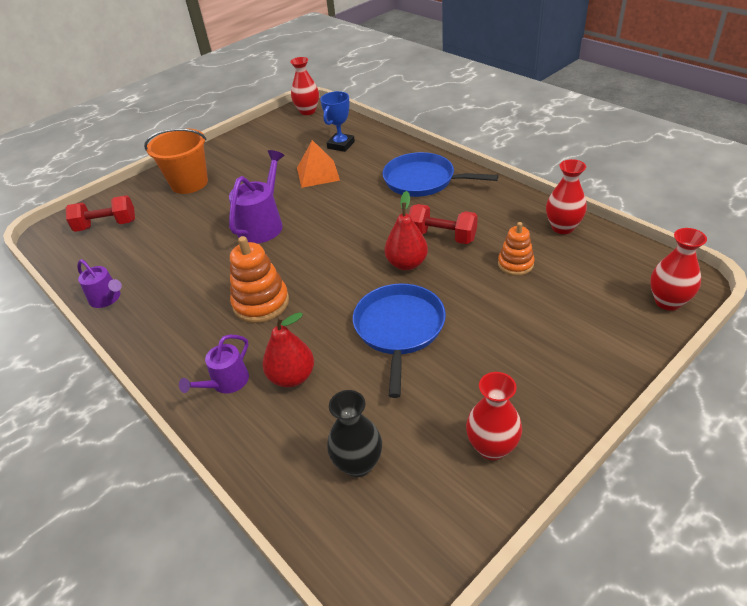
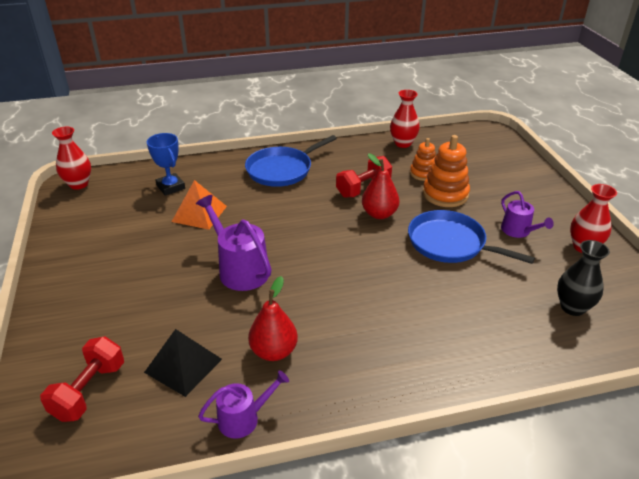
camera: 65 degrees left, 5 degrees down
(145, 249) = (183, 365): none -> black pyramid
(189, 183) = (94, 299): orange bucket -> none
(226, 382) = (446, 354): purple watering can -> purple watering can (518, 231)
(261, 303) = (357, 304): orange stacking toy -> orange stacking toy (445, 194)
(292, 377) = (465, 313): red pear -> red pear (274, 351)
(668, 302) = (501, 143): red vase -> none

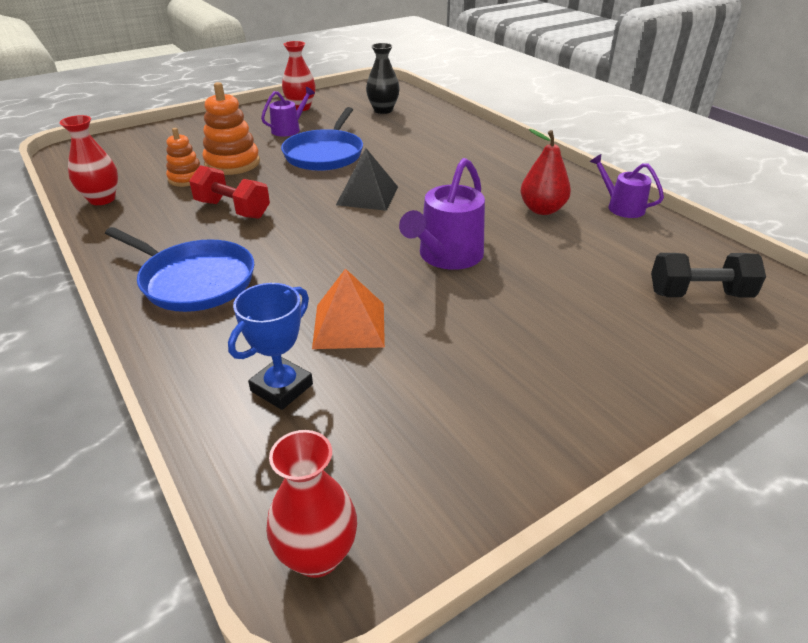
camera: 110 degrees left, 0 degrees up
(89, 391) = (699, 294): red dumbbell -> black dumbbell
(183, 365) = (608, 250): black pyramid -> black pyramid (367, 195)
(379, 214) = (288, 192): red pear -> none

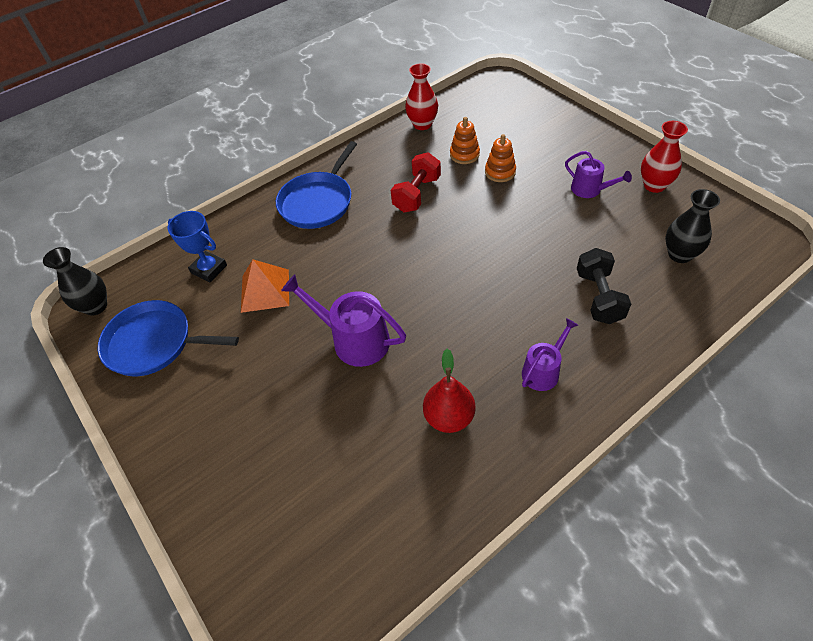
camera: 90 degrees right, 15 degrees up
(232, 163) = (500, 172): orange stacking toy -> orange stacking toy, size x0.63
(317, 555) = (96, 306): red vase -> black vase
(325, 154) = (537, 227): blue pan -> blue pan (154, 343)
(367, 195) = (455, 272): black pyramid -> none
(621, 207) = (467, 501): purple watering can -> purple watering can (543, 371)
(699, 294) = (295, 546): black dumbbell -> black dumbbell (599, 297)

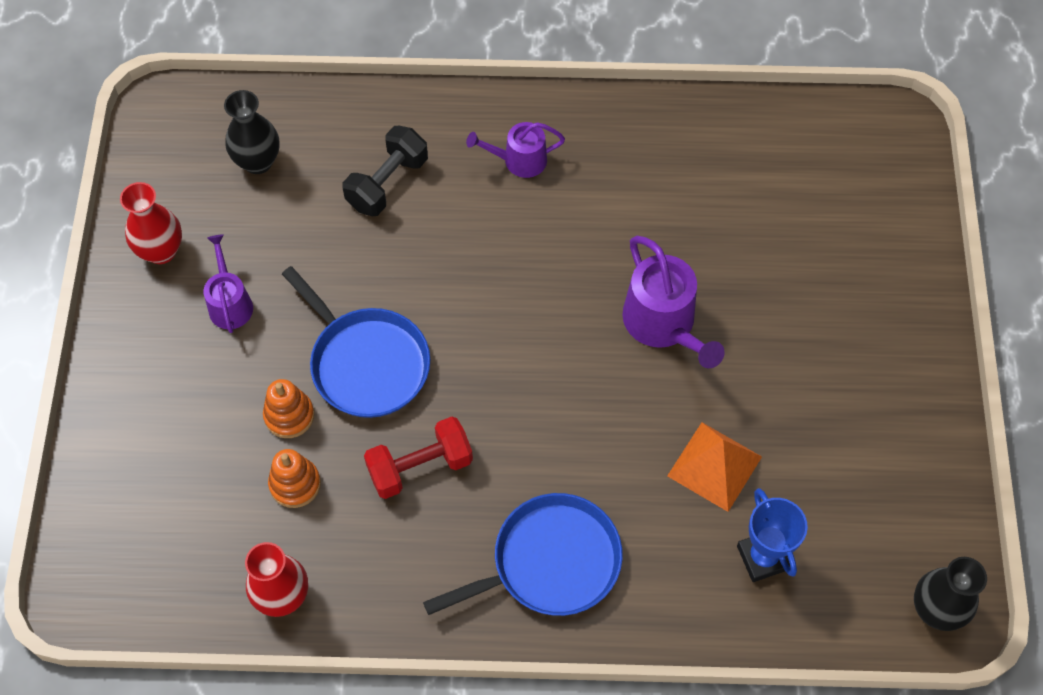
camera: 145 degrees left, 10 degrees up
(154, 343) = (884, 491): blue pan -> blue pan (366, 363)
(449, 417) = (641, 185): red pear -> none

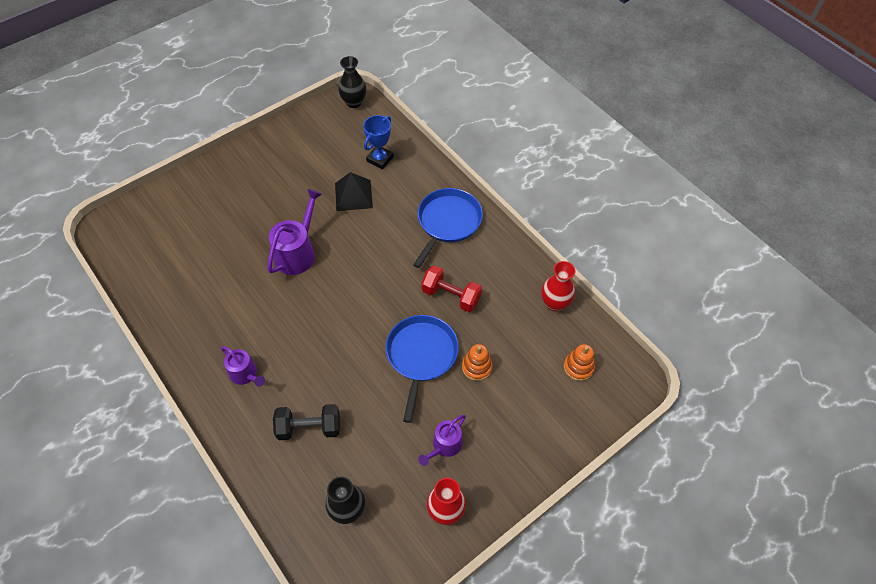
camera: 130 degrees left, 5 degrees down
(295, 484) = (505, 338): orange stacking toy -> orange stacking toy (578, 367)
(549, 562) = (447, 222): blue pan -> blue pan turned 90 degrees clockwise
(714, 466) = (353, 195): orange pyramid -> black pyramid

